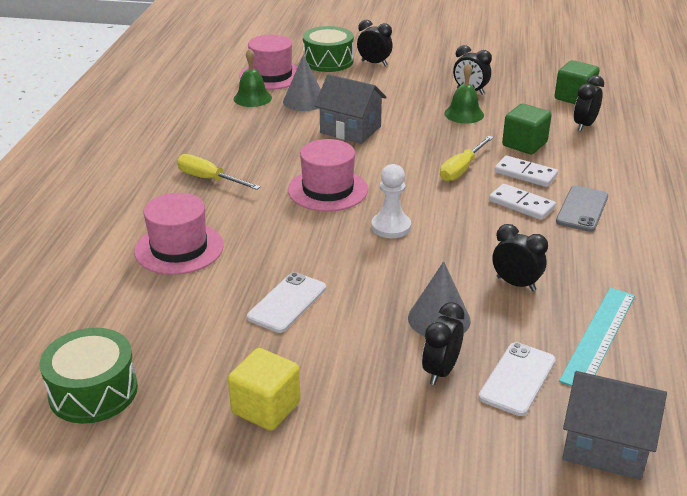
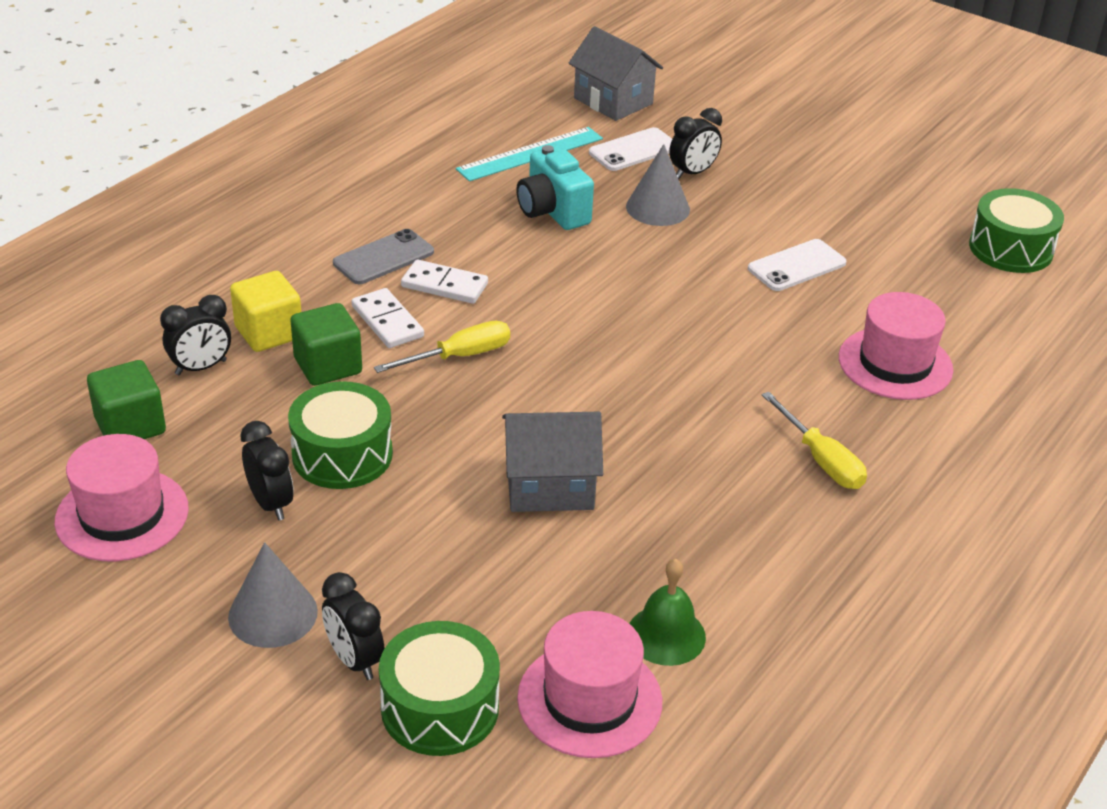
camera: 155 degrees left, 5 degrees up
(266, 408) = (859, 193): yellow cube -> yellow cube (269, 333)
(304, 101) = (576, 588): grey cone -> grey cone (273, 614)
(328, 190) = (664, 385): pink hat -> pink hat (122, 515)
(350, 130) = (550, 485): grey house -> grey house turned 60 degrees counterclockwise
(391, 227) = (625, 309): white pawn -> none
(464, 114) = (342, 454): green bell -> green drum
(516, 284) = (552, 212): black clock -> turquoise camera
(521, 204) = (444, 285): white domino -> white domino turned 45 degrees counterclockwise

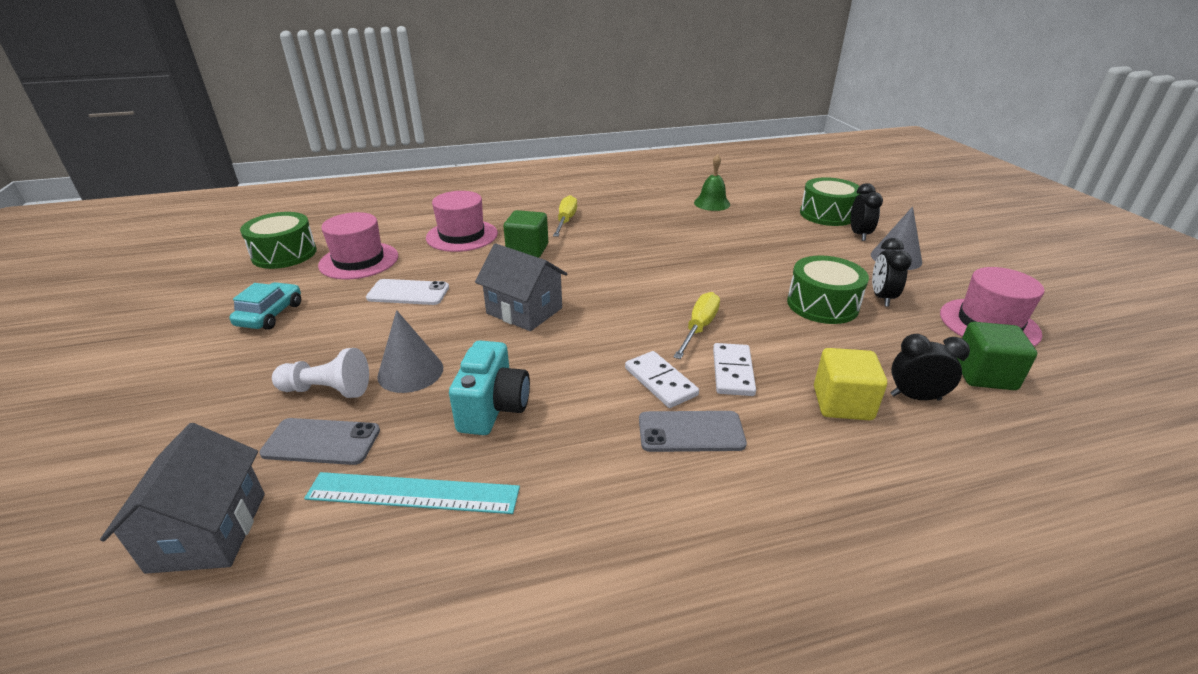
camera: 140 degrees left, 5 degrees down
(328, 366) = (803, 358): green cube -> green cube (527, 250)
(459, 356) = (699, 328): yellow screwdriver -> yellow screwdriver turned 105 degrees clockwise
(550, 485) = (709, 254): grey house -> grey house (524, 311)
(589, 699) = (762, 200): pink hat -> pink hat (359, 261)
(633, 150) = (321, 442): white phone -> grey phone
(692, 173) = (327, 390): black clock -> white pawn
(863, 196) = (270, 315): none -> turquoise car

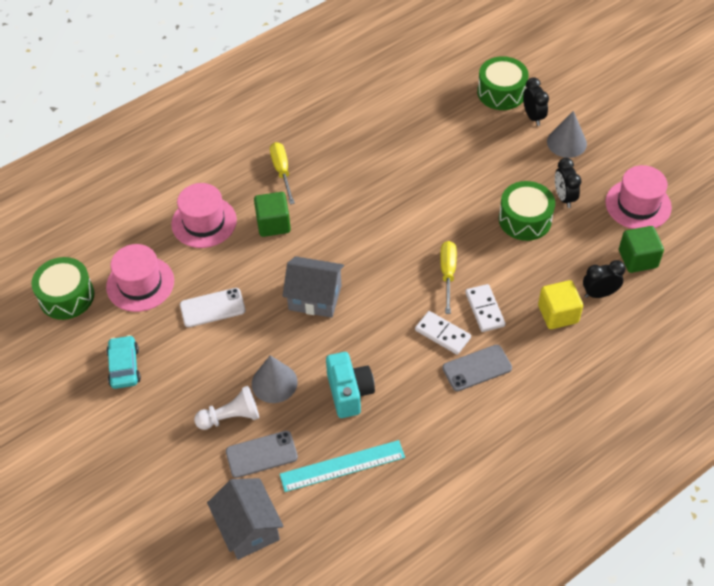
camera: 20 degrees left, 20 degrees up
(712, 203) = (398, 103): green bell -> none

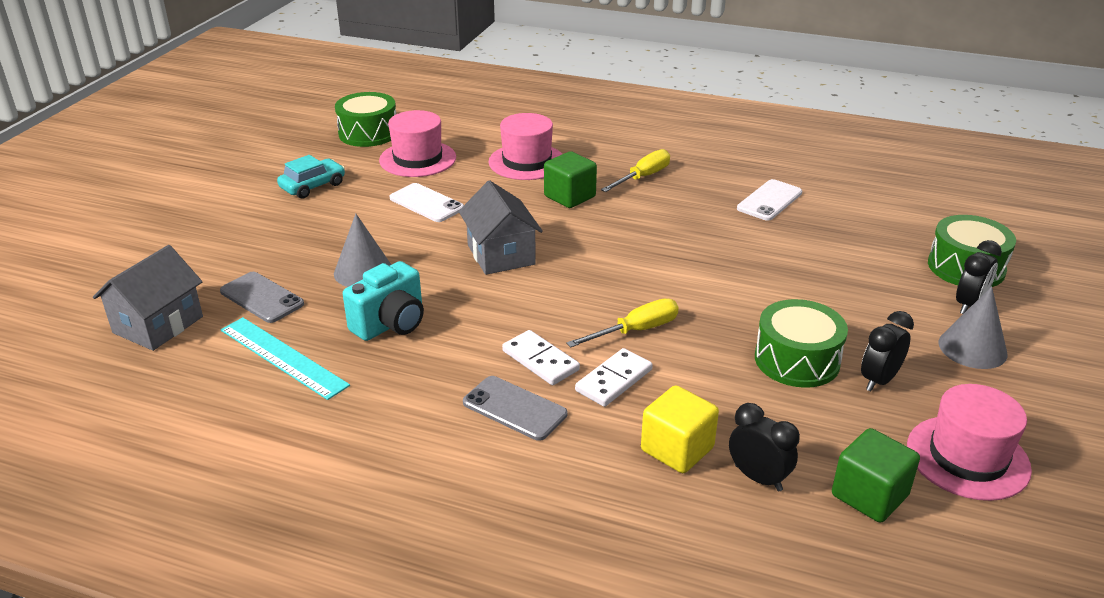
camera: 55 degrees right, 20 degrees down
(231, 417) = (297, 262): white pawn -> none
(365, 128) = (769, 200): none -> white phone
(442, 334) = (540, 360): white domino -> white domino turned 45 degrees counterclockwise

